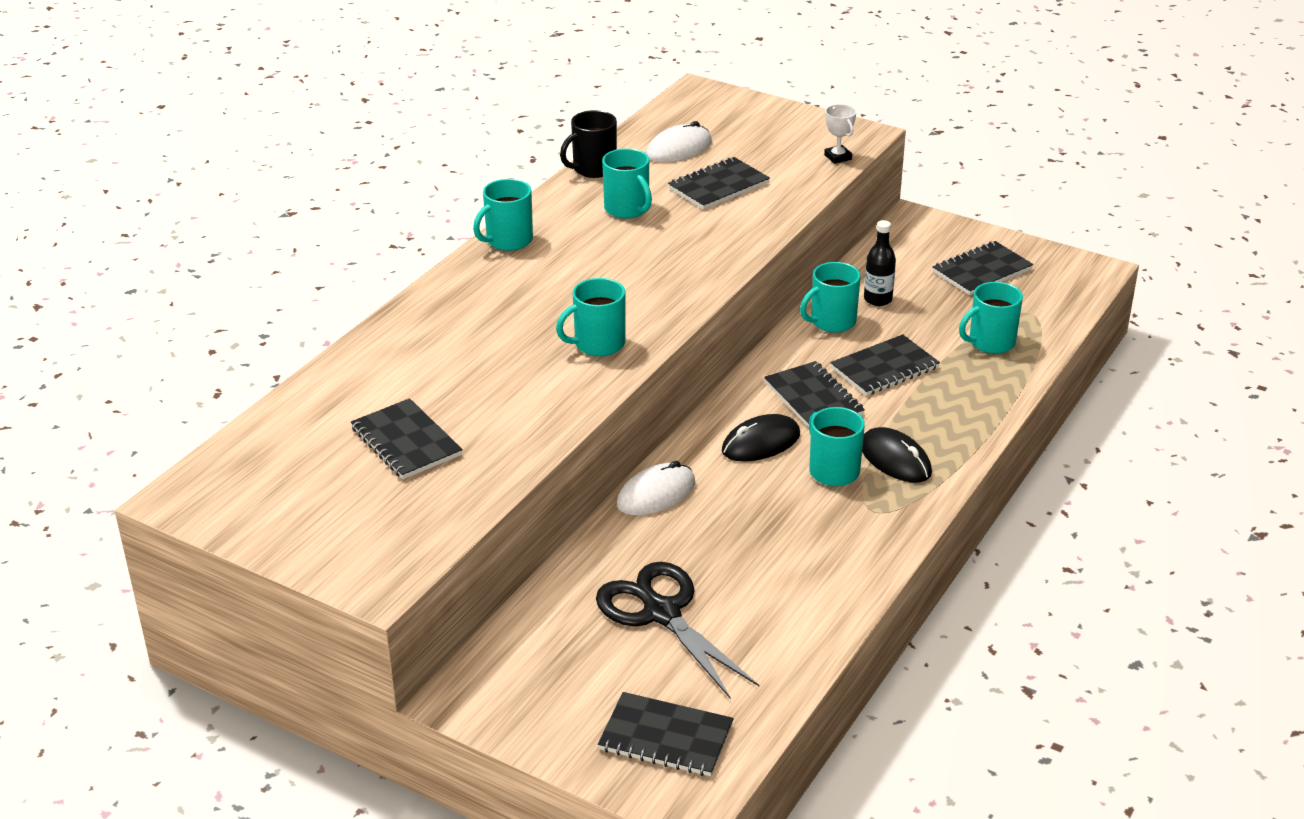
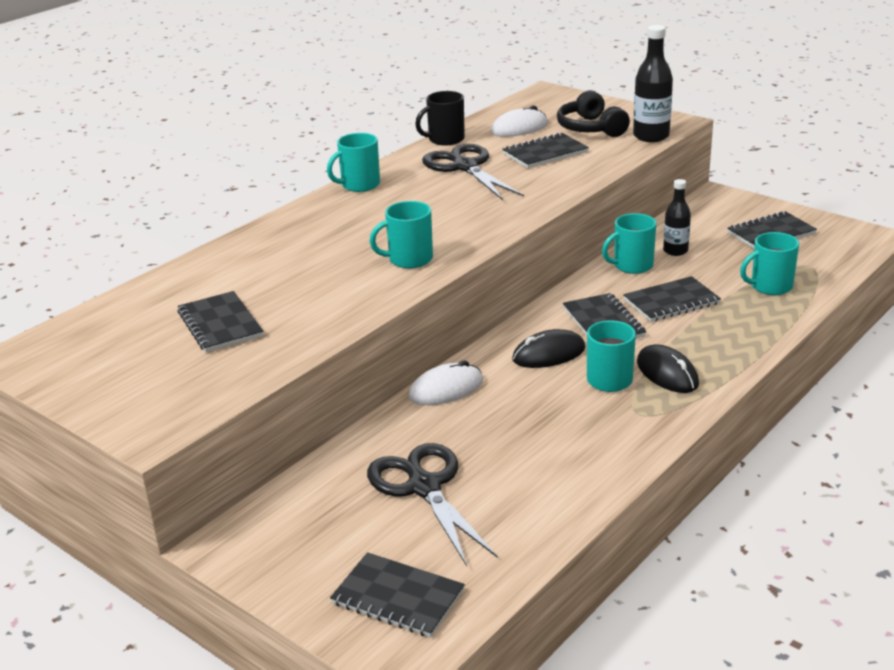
camera: 10 degrees right, 5 degrees down
(627, 209) = (464, 166): turquoise mug -> black scissors
(764, 147) = (590, 128): none -> black headphones
(838, 157) = (651, 136): white trophy -> black bottle

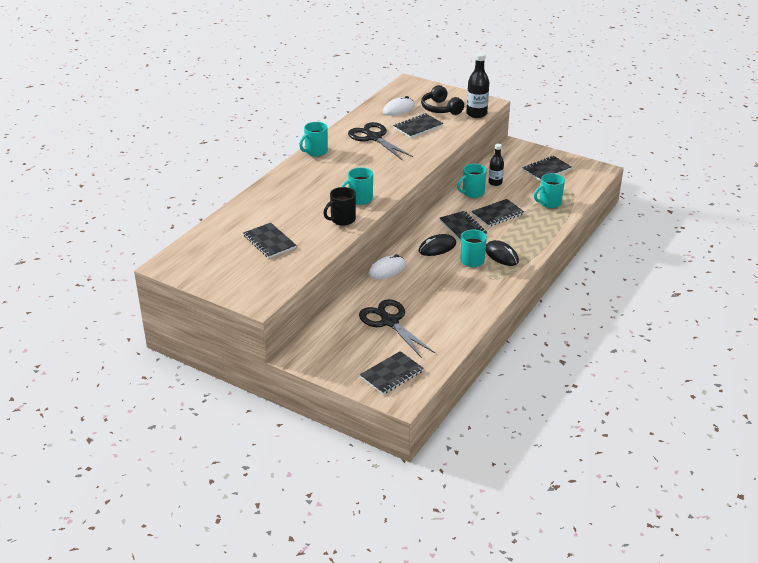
camera: 10 degrees left, 5 degrees up
(398, 597) = (391, 374): black notebook -> black notebook turned 60 degrees counterclockwise
(445, 139) = (356, 118): black mug -> black mug (342, 220)

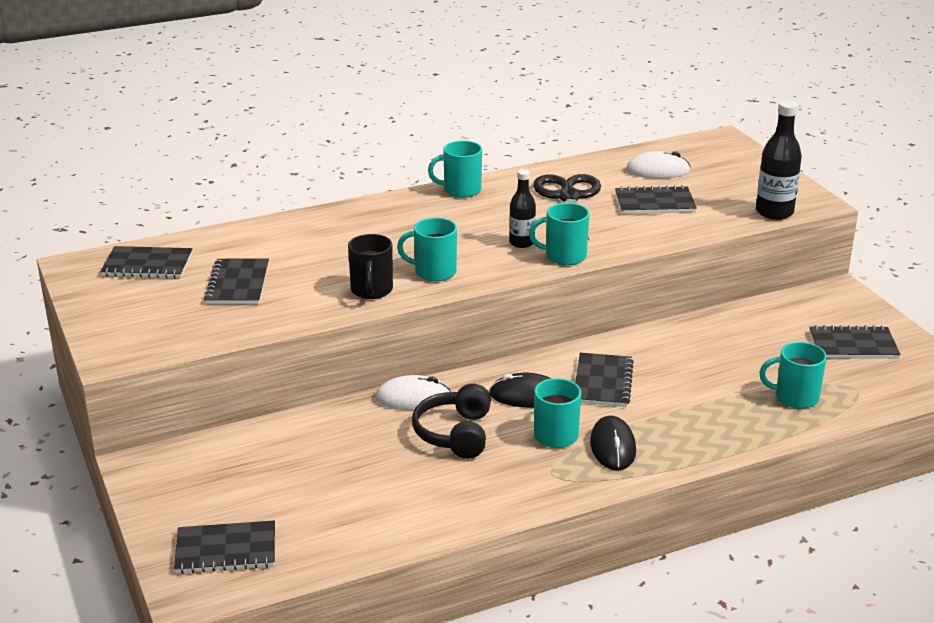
camera: 35 degrees right, 5 degrees down
(342, 220) = (371, 290): black mug -> black mug turned 90 degrees counterclockwise
(389, 321) = (322, 472): black scissors -> none
(440, 109) = (724, 188): black headphones -> black headphones (455, 434)
(472, 193) = (683, 337): turquoise mug -> turquoise mug (564, 256)
(495, 182) = (739, 335): black bottle -> black bottle (521, 243)
(497, 214) = (684, 382): black notebook -> black notebook (147, 265)

